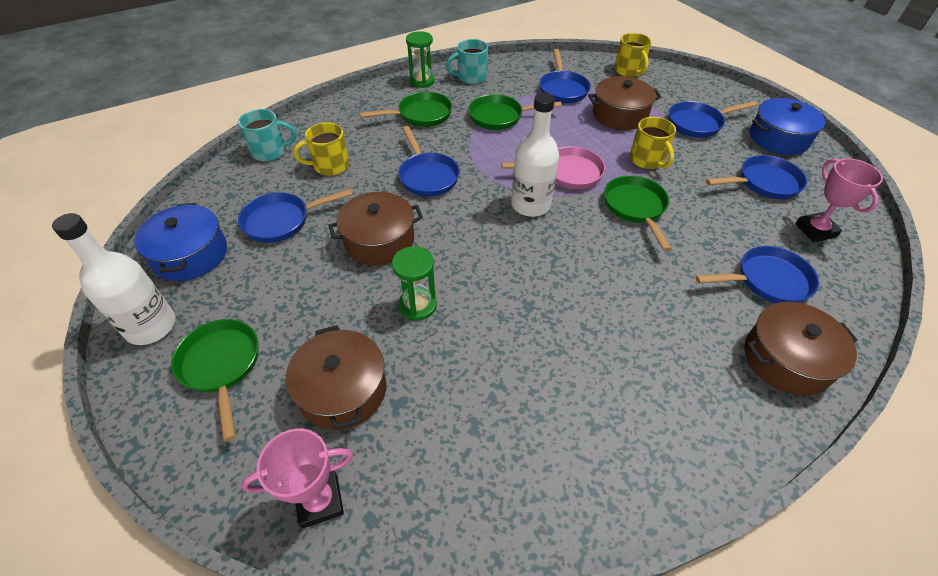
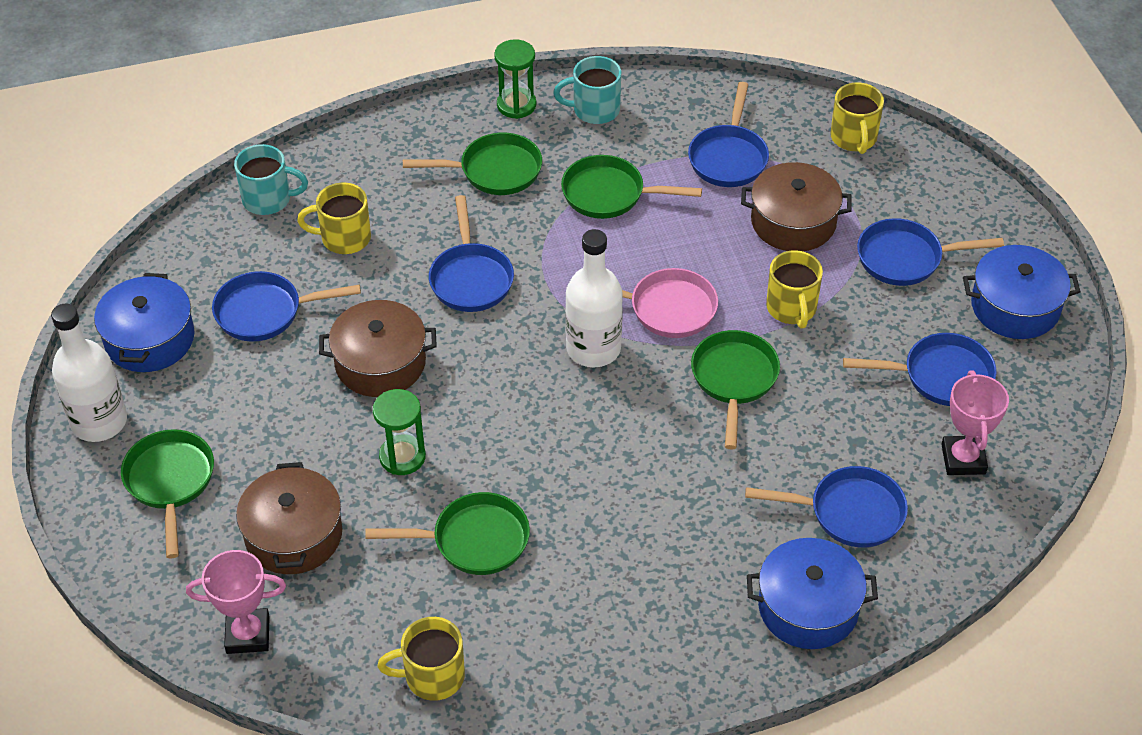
camera: 15 degrees right, 0 degrees up
(499, 362) = (473, 540): none -> green pan
(510, 502) = (432, 676): none -> yellow mug
(786, 359) = (808, 607): brown pot -> blue pot

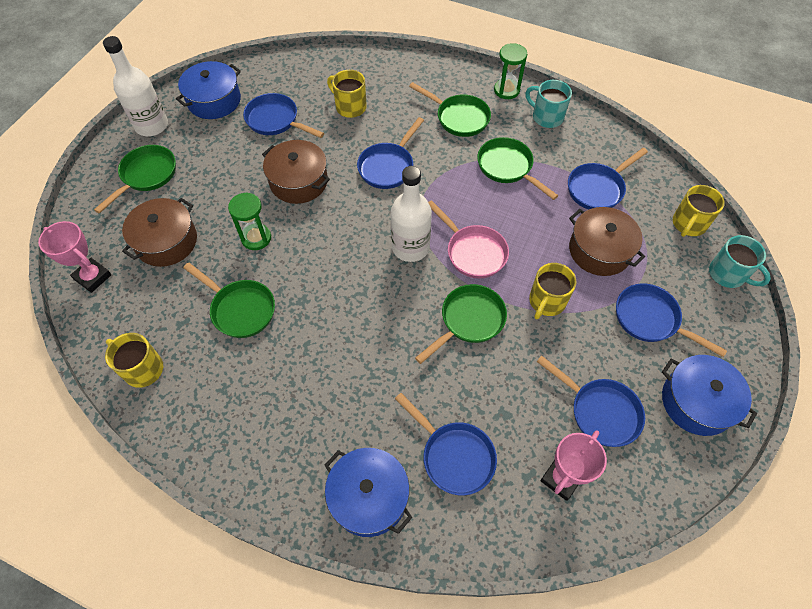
camera: 40 degrees right, 10 degrees up
(268, 199) = (336, 67): turquoise mug -> turquoise mug (728, 274)

